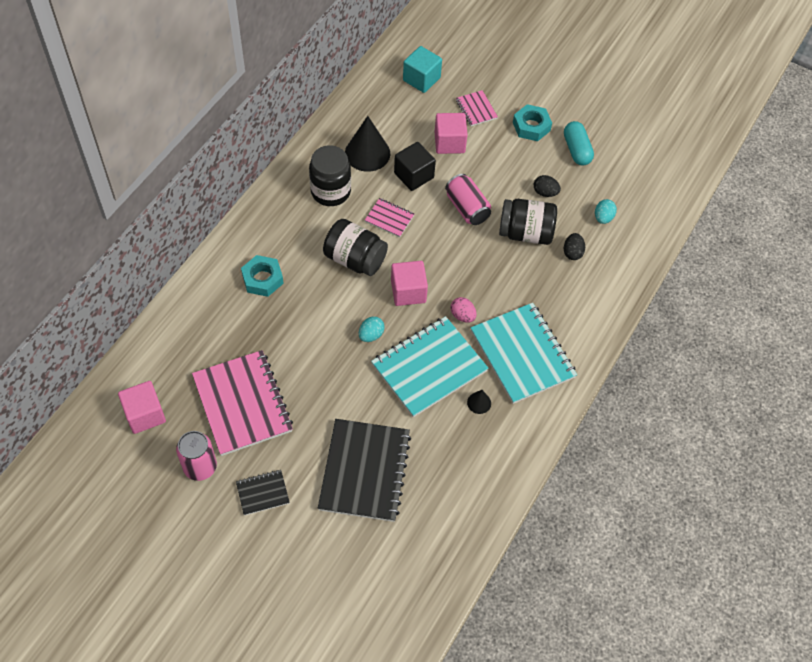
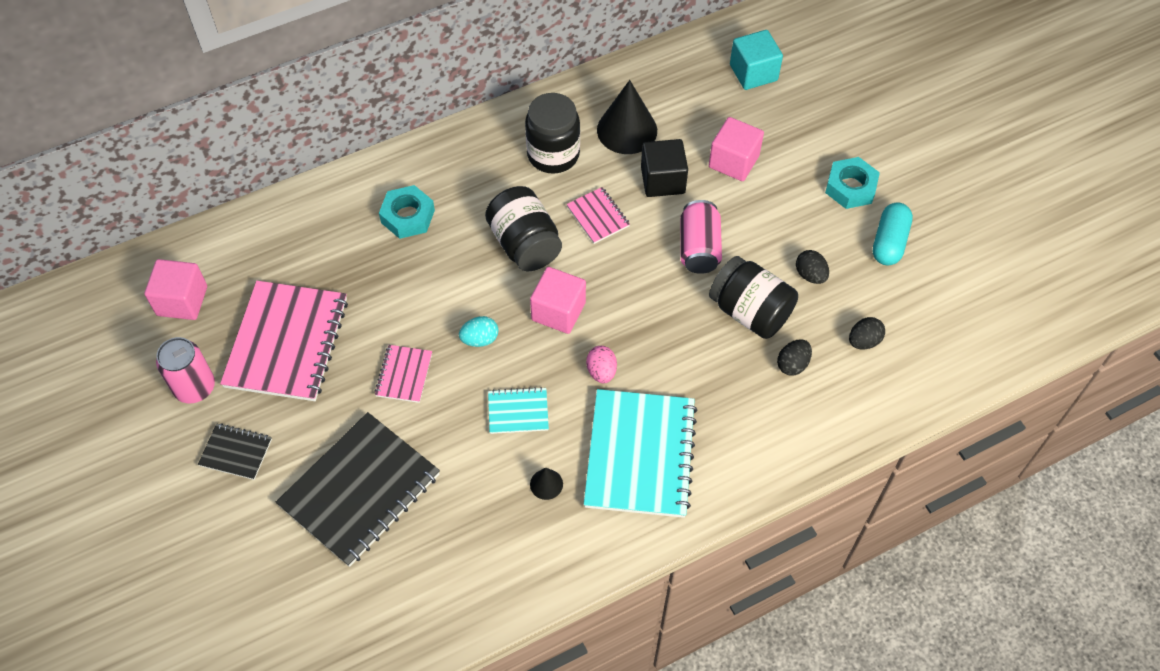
camera: 35 degrees right, 0 degrees up
(429, 367) = (518, 411): turquoise notebook -> turquoise notebook, size x0.47
(476, 109) = (795, 136): pink notebook -> pink notebook (404, 375)
(603, 218) = (863, 341): turquoise egg -> black egg

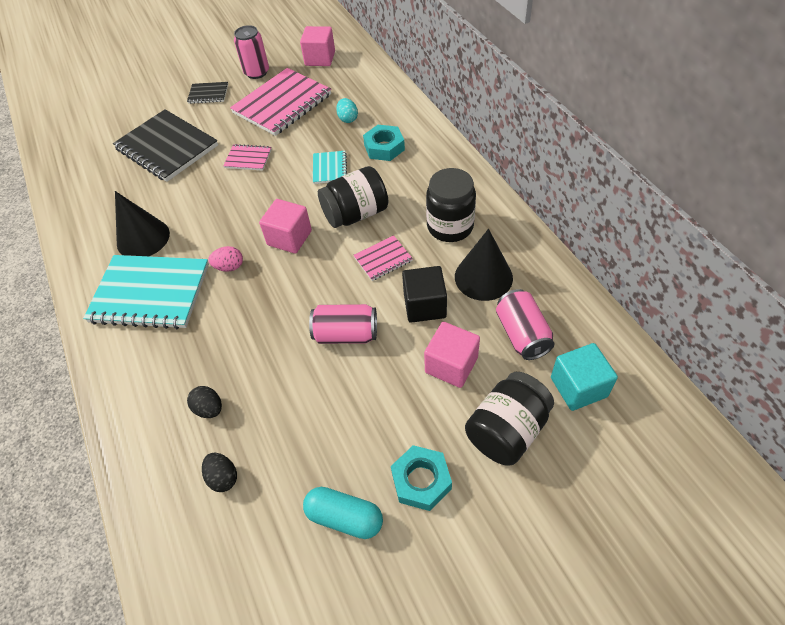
camera: 95 degrees right, 5 degrees down
(236, 452) = (208, 94): black notebook -> black notebook turned 75 degrees clockwise
(287, 343) = (282, 104): pink notebook -> pink notebook turned 60 degrees counterclockwise
(480, 339) = (270, 194): turquoise egg -> turquoise egg (348, 119)
(518, 411) = (205, 219): turquoise notebook -> turquoise notebook (330, 168)
(546, 484) = (143, 238): black cone -> black cone, size x2.15
(698, 106) = (522, 334): none -> pink can
(750, 312) = (271, 375): black jar -> black jar (507, 430)
(810, 275) = (308, 430): black egg -> none

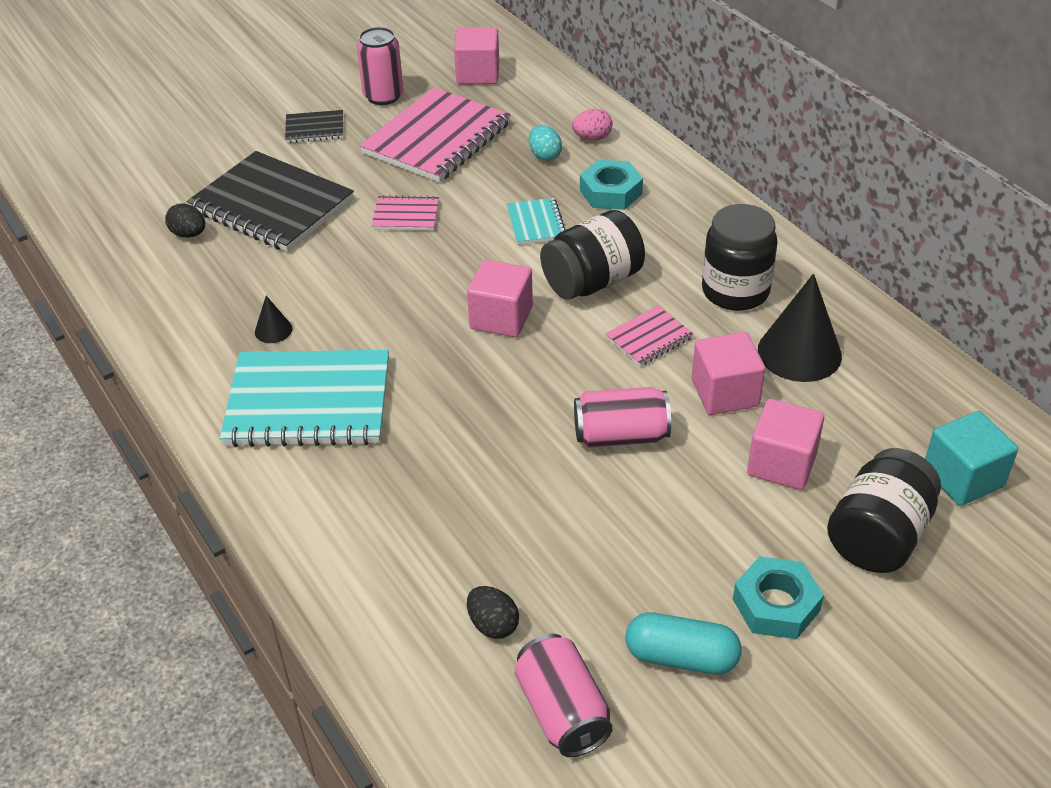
camera: 10 degrees left, 10 degrees down
(143, 238) = (273, 330): black cone -> black cone, size x0.47
(209, 409) = (446, 543): black egg -> black egg (189, 234)
(229, 267) = (421, 360): pink egg -> pink egg (592, 138)
(424, 305) = (725, 393): black cube -> pink cube
(522, 334) = (871, 420): pink can -> pink can (562, 711)

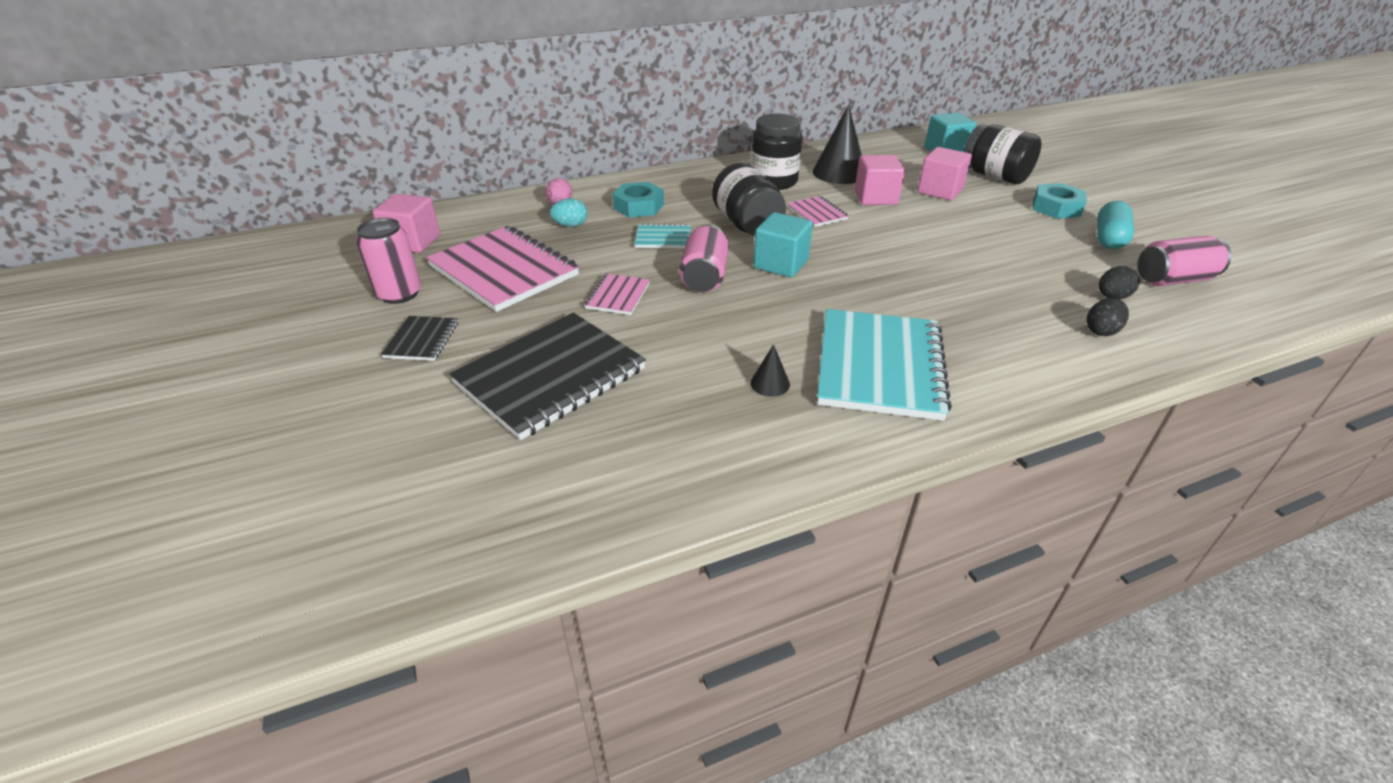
camera: 80 degrees left, 5 degrees down
(189, 234) = (571, 443): black egg -> black egg (1101, 331)
(501, 318) = (781, 264): pink cube -> turquoise cube
(621, 436) = (918, 234): pink can -> pink can (704, 277)

